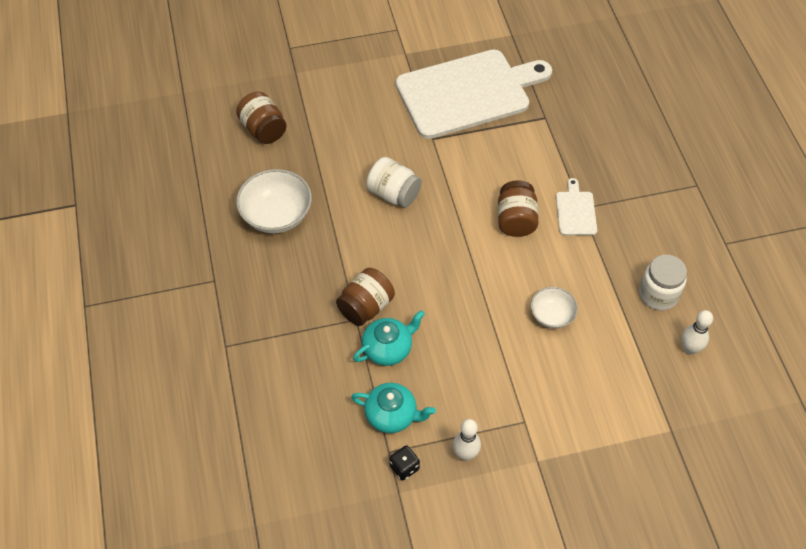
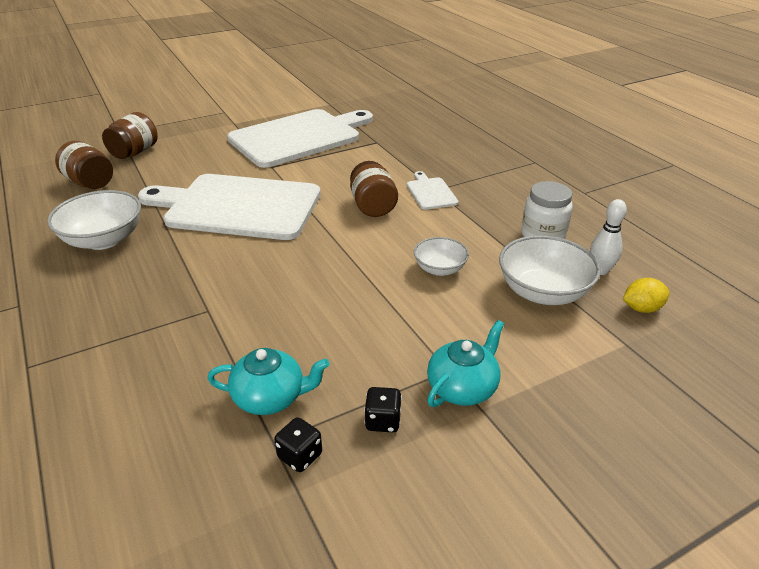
camera: 15 degrees left, 20 degrees down
(366, 307) = (219, 297): brown jar -> brown jar (134, 152)
(388, 348) = (253, 330): turquoise teapot -> turquoise teapot (463, 387)
(393, 194) = (238, 206): white jar -> white cutting board
(465, 454) = (383, 421): white bowling pin -> black dice
(629, 362) = (543, 292): none -> white bowl
(703, 398) = (641, 308): none -> yellow lemon

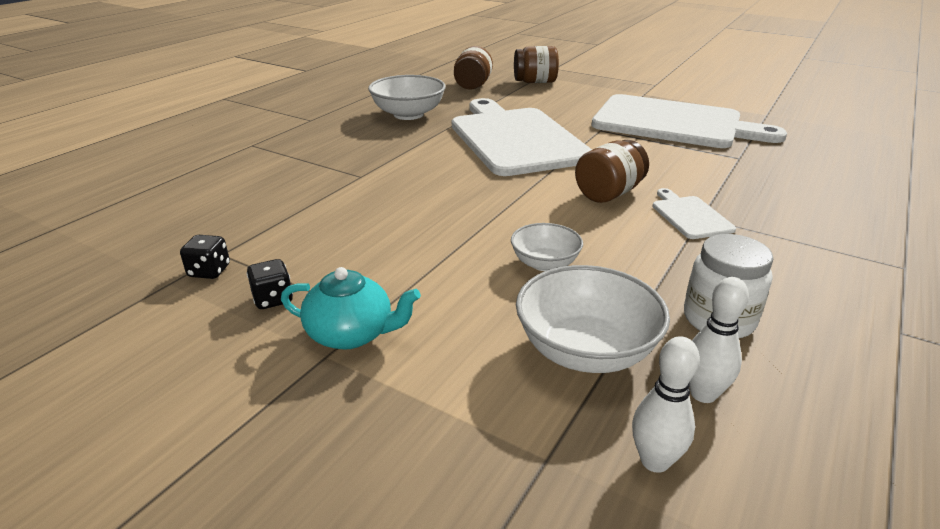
camera: 60 degrees right, 5 degrees down
(270, 397) = (272, 236): turquoise teapot -> none
(430, 192) = (690, 216): white cutting board -> white cutting board turned 60 degrees counterclockwise
(641, 308) = (654, 461): yellow lemon -> white bowling pin

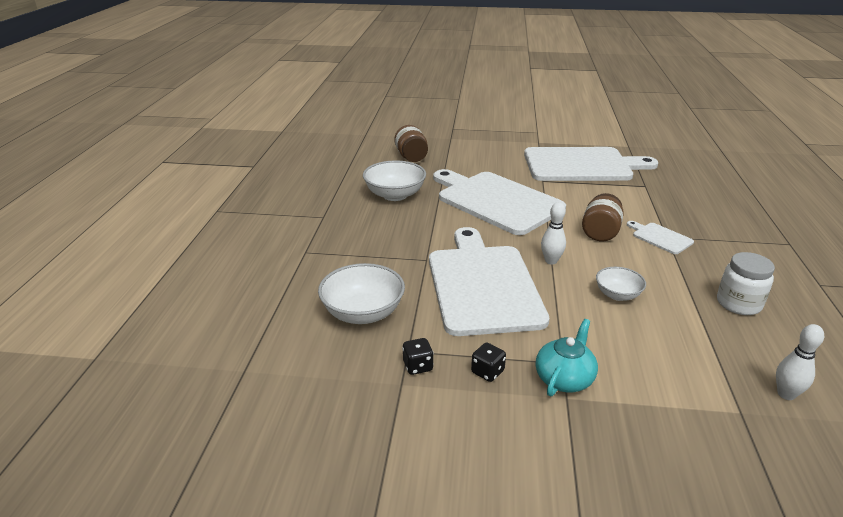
camera: 25 degrees left, 0 degrees up
(352, 334) = (564, 378): turquoise teapot -> turquoise teapot turned 45 degrees counterclockwise
(389, 213) = (483, 285): none -> white cutting board
(535, 82) = (453, 145): brown jar -> none
(586, 350) = (696, 344): white bowl -> white bowl (363, 313)
(703, 394) = (772, 350): white bowling pin -> white bowling pin (551, 261)

